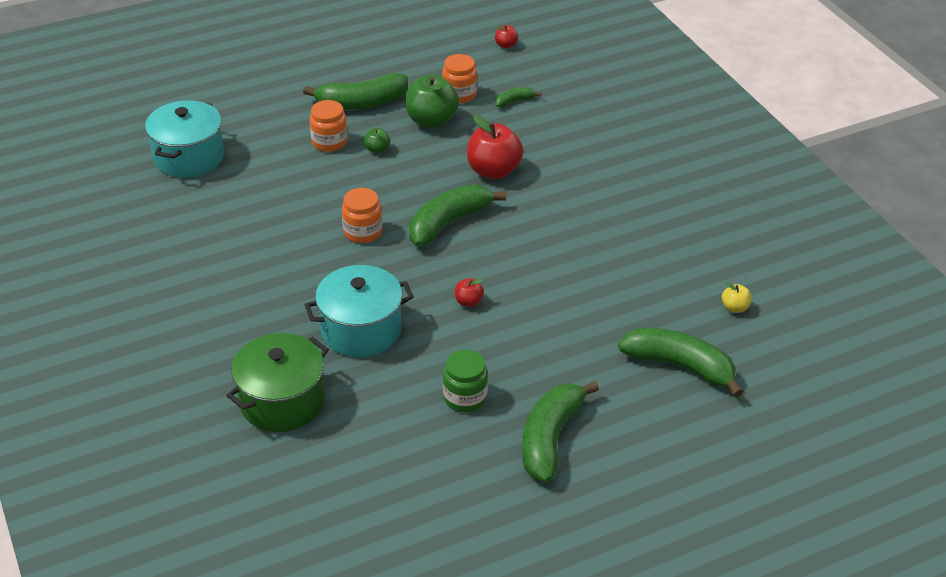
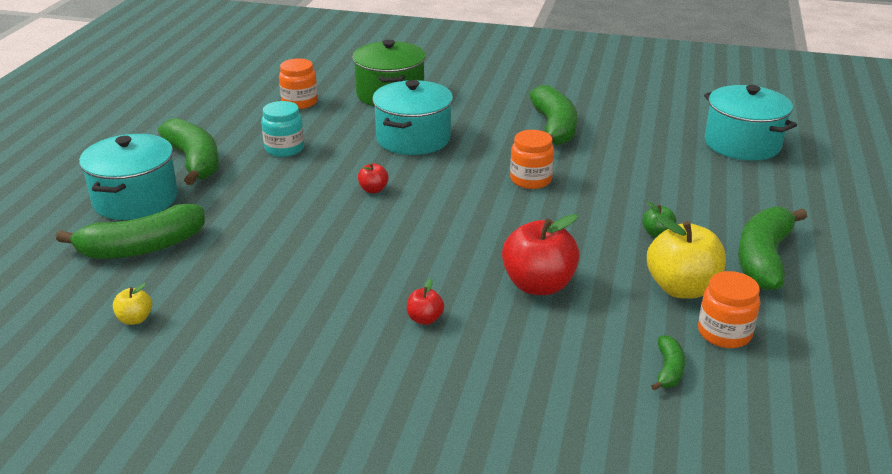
camera: 130 degrees right, 10 degrees down
(329, 142) = (699, 214): orange jar -> orange jar (299, 102)
(431, 121) = (682, 288): green apple -> yellow apple
(448, 223) = (487, 223): green banana -> green banana (553, 128)
(465, 397) = (284, 149): green jar -> turquoise jar
(506, 45) = (836, 440): red apple -> red apple (425, 319)
(639, 424) = (135, 199): none -> turquoise pot

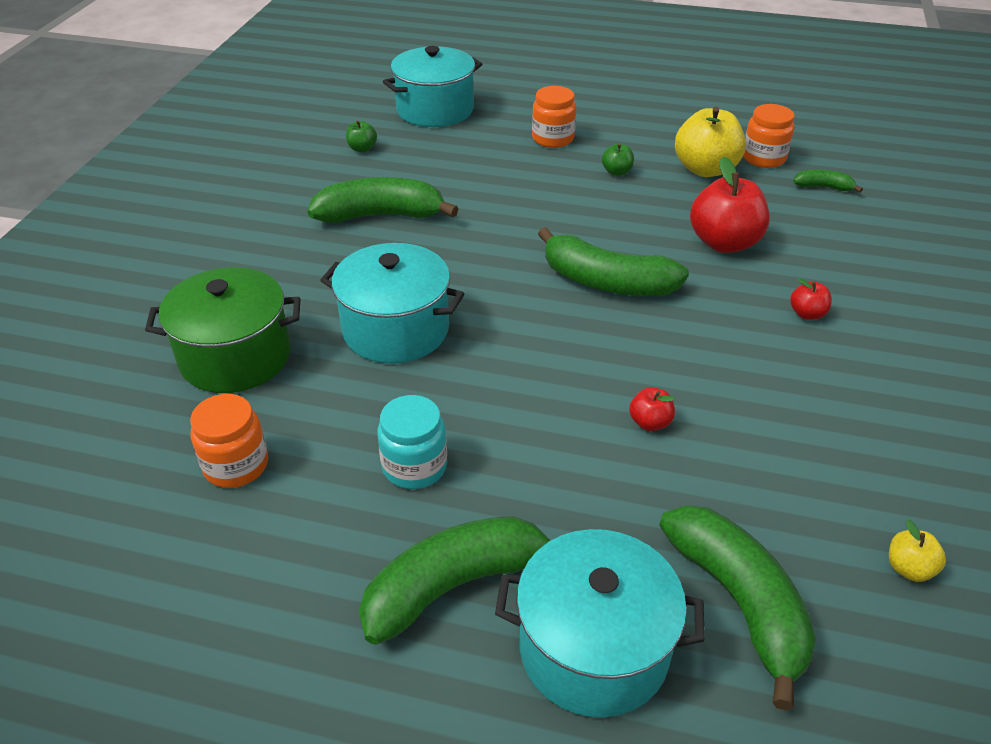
camera: 90 degrees left, 10 degrees up
(373, 190) = (543, 362): red apple -> red apple (650, 422)
(531, 180) = (512, 238): orange jar -> orange jar (553, 139)
(655, 116) = (362, 149): none -> green apple
(764, 259) = (649, 128): green banana -> green banana (607, 282)

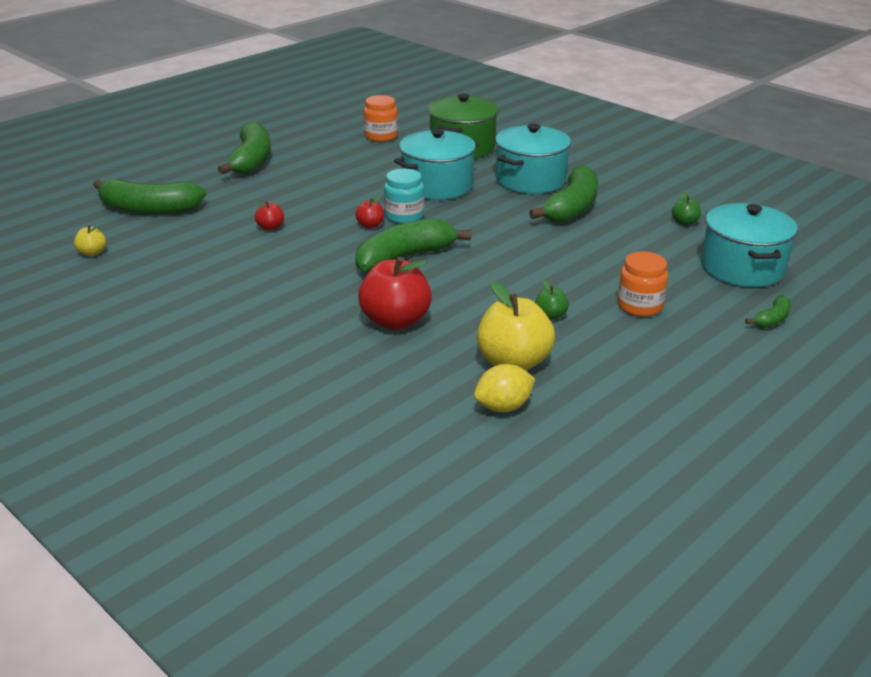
camera: 120 degrees right, 10 degrees down
(414, 466) = (327, 168): turquoise jar -> turquoise jar (404, 216)
(593, 648) = (182, 176): turquoise pot -> turquoise pot (530, 180)
(763, 158) = (503, 407): orange jar -> yellow lemon
(807, 314) = (278, 316): red apple -> red apple (370, 225)
(823, 187) = (418, 415): green banana -> green banana (772, 319)

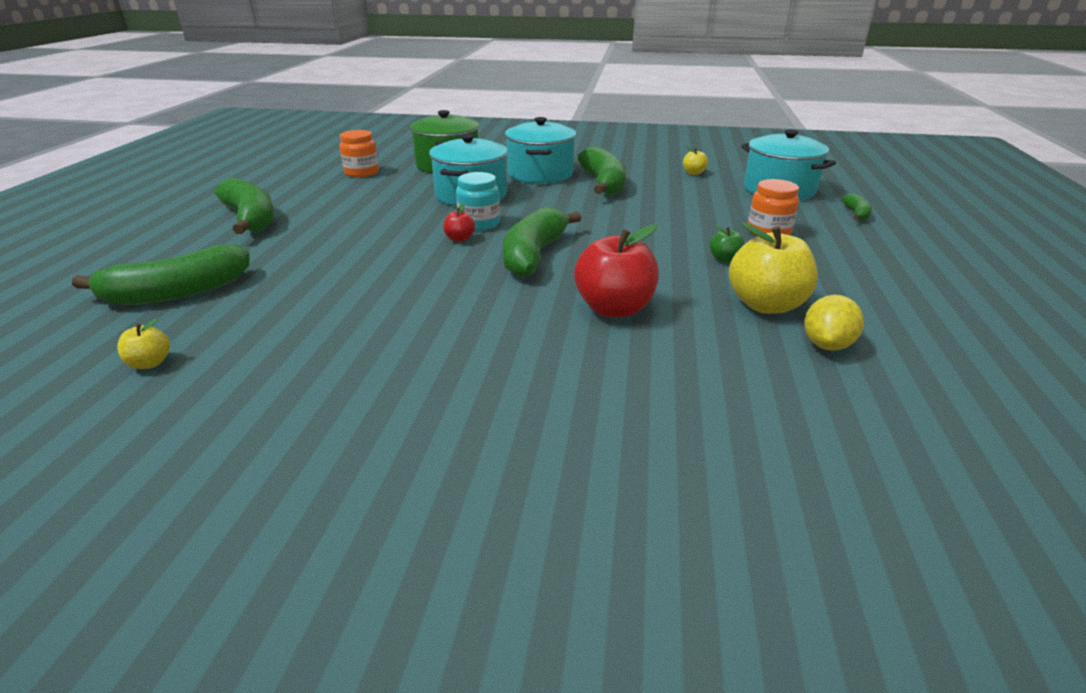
camera: 35 degrees left, 0 degrees up
(270, 227) = (358, 268): red apple -> none
(684, 222) = (693, 173): green apple -> yellow apple

